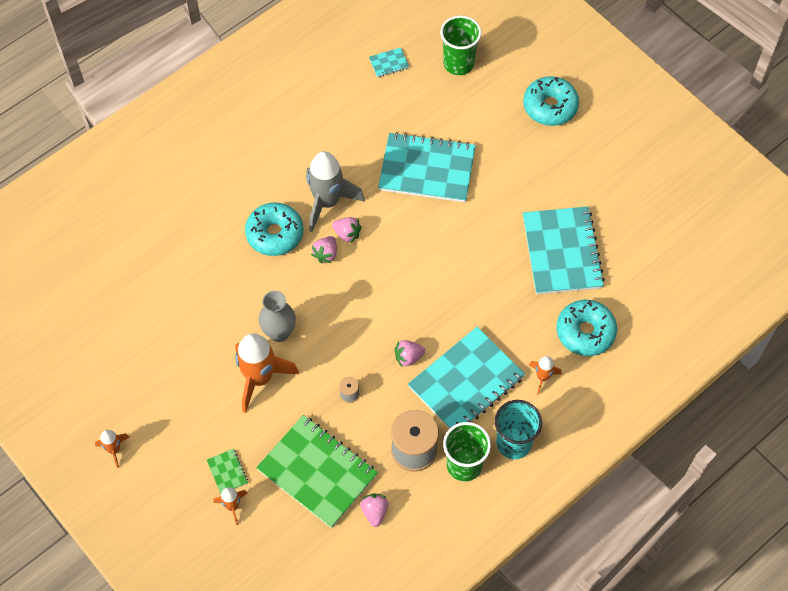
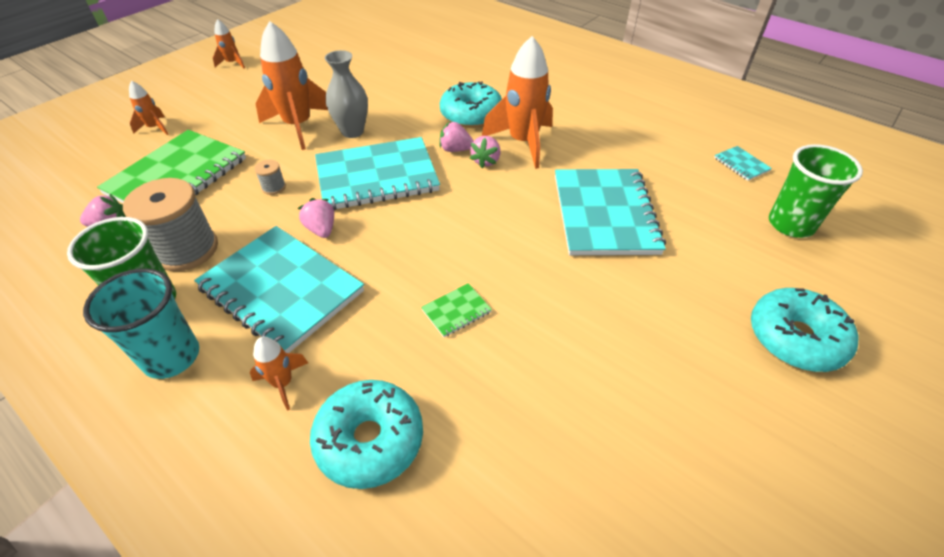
camera: 80 degrees right, 15 degrees down
(227, 472) = (194, 121): green notebook -> green notebook (456, 311)
(327, 202) = (523, 143): grey rocket -> orange rocket
(562, 252) = (522, 386): turquoise notebook -> turquoise notebook (377, 176)

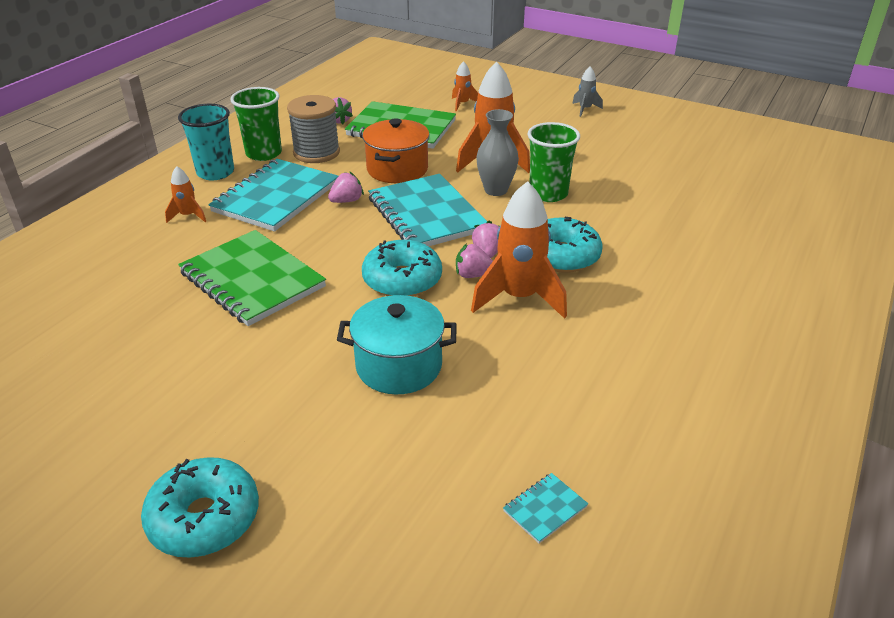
camera: 80 degrees right, 10 degrees down
(232, 63) = (585, 109): orange rocket -> grey rocket
(274, 187) = (397, 169): grey spool -> orange pot
(370, 440) = (135, 257): turquoise donut -> turquoise donut (402, 280)
(456, 311) = (252, 280): green notebook -> green notebook, size x2.48
(604, 214) = (399, 366): turquoise notebook -> turquoise pot
(790, 224) = (410, 550): green cup -> green cup (548, 194)

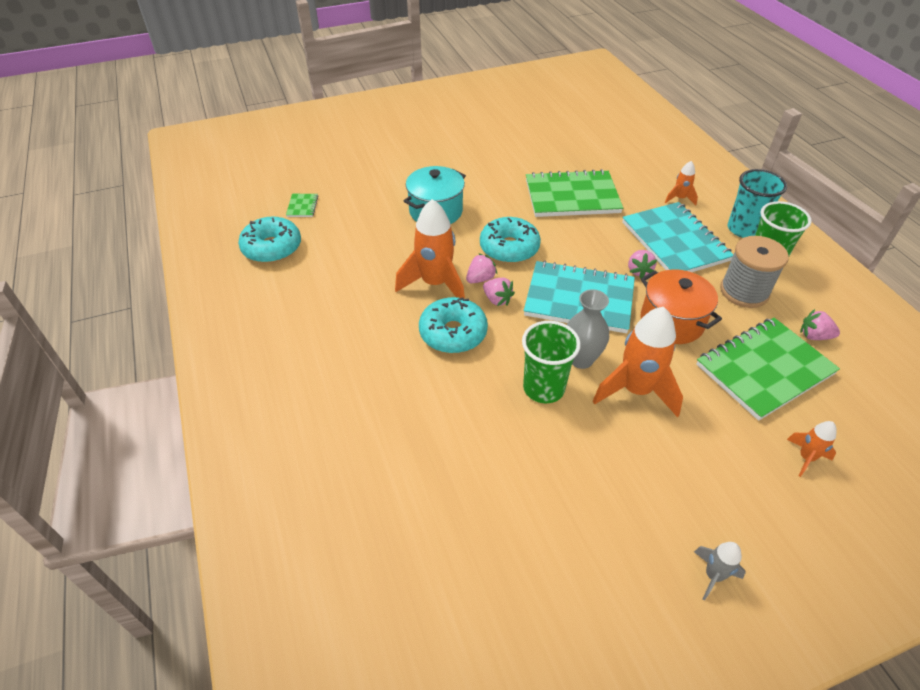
camera: 130 degrees right, 10 degrees up
(204, 518) = (415, 134): turquoise donut -> turquoise donut (272, 248)
(545, 509) = (302, 206): turquoise notebook -> green notebook

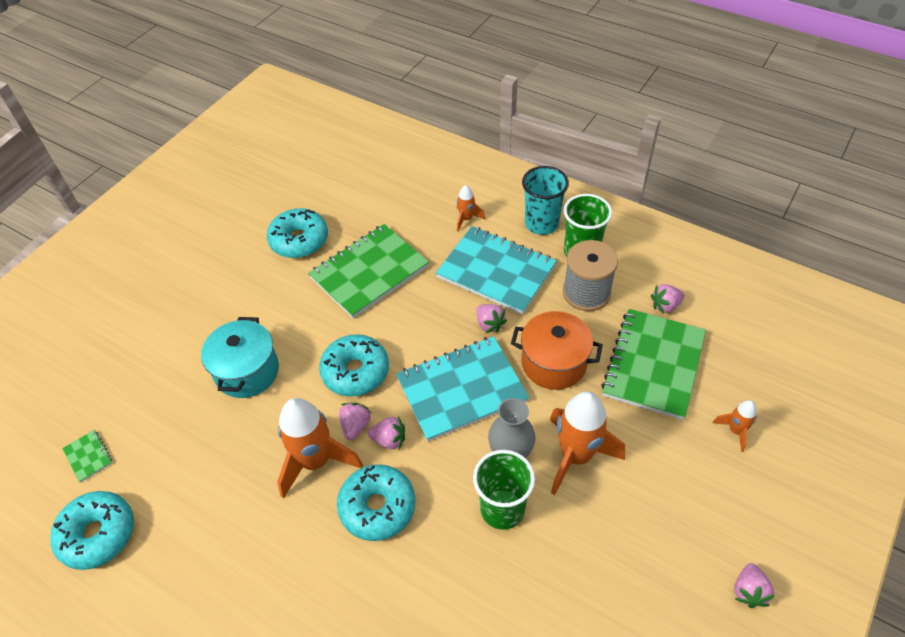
camera: 35 degrees left, 5 degrees up
(537, 156) = (299, 240): none -> turquoise donut
(713, 575) = (748, 591): grey rocket -> pink strawberry

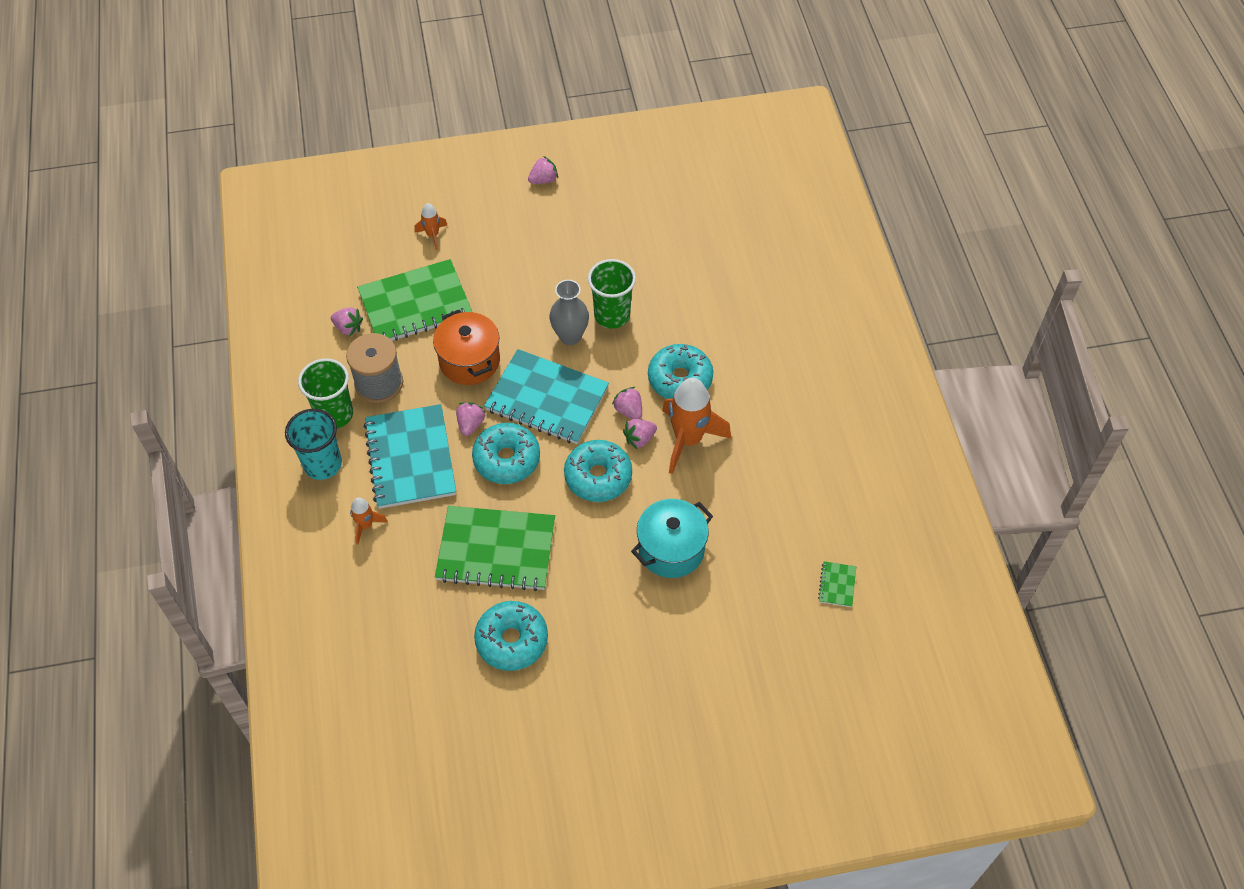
camera: 135 degrees left, 5 degrees up
(98, 534) = (866, 518): turquoise donut -> turquoise donut (507, 459)
(576, 456) = (535, 302): orange rocket -> none

